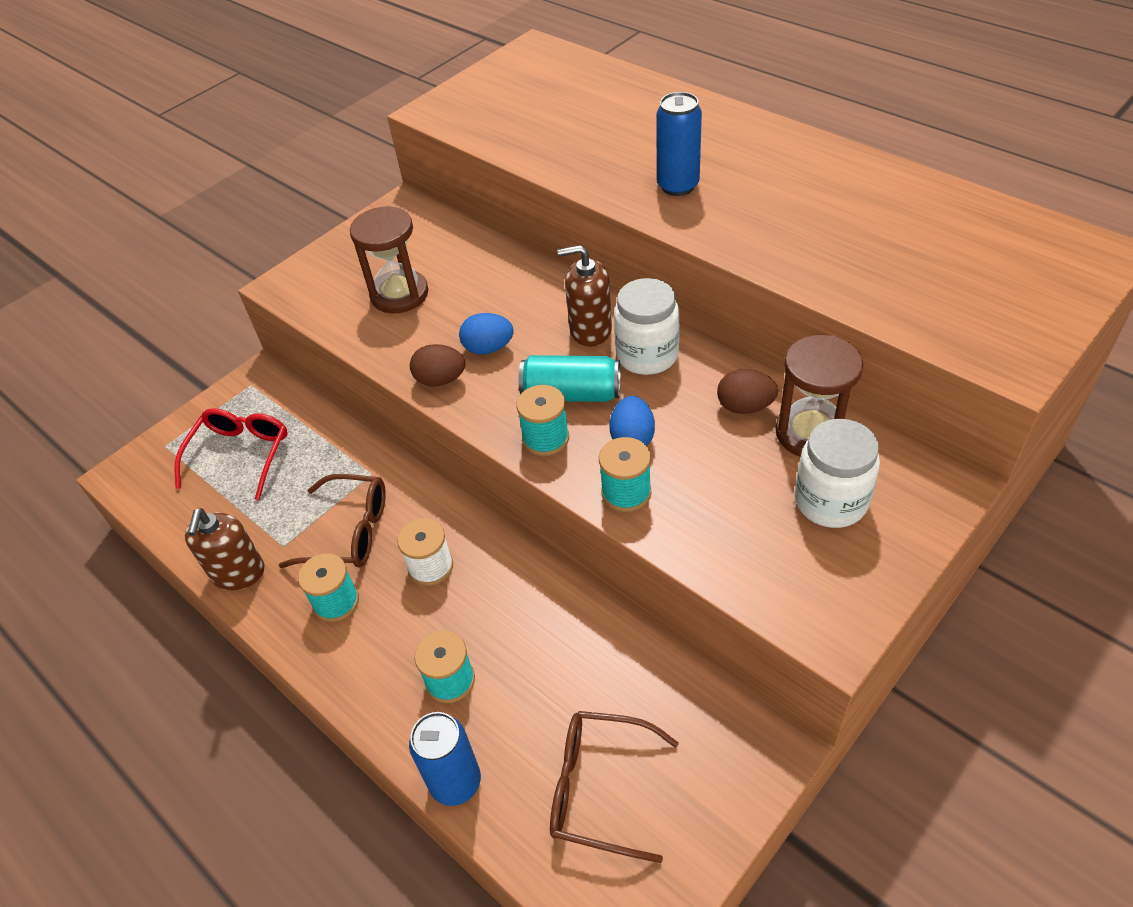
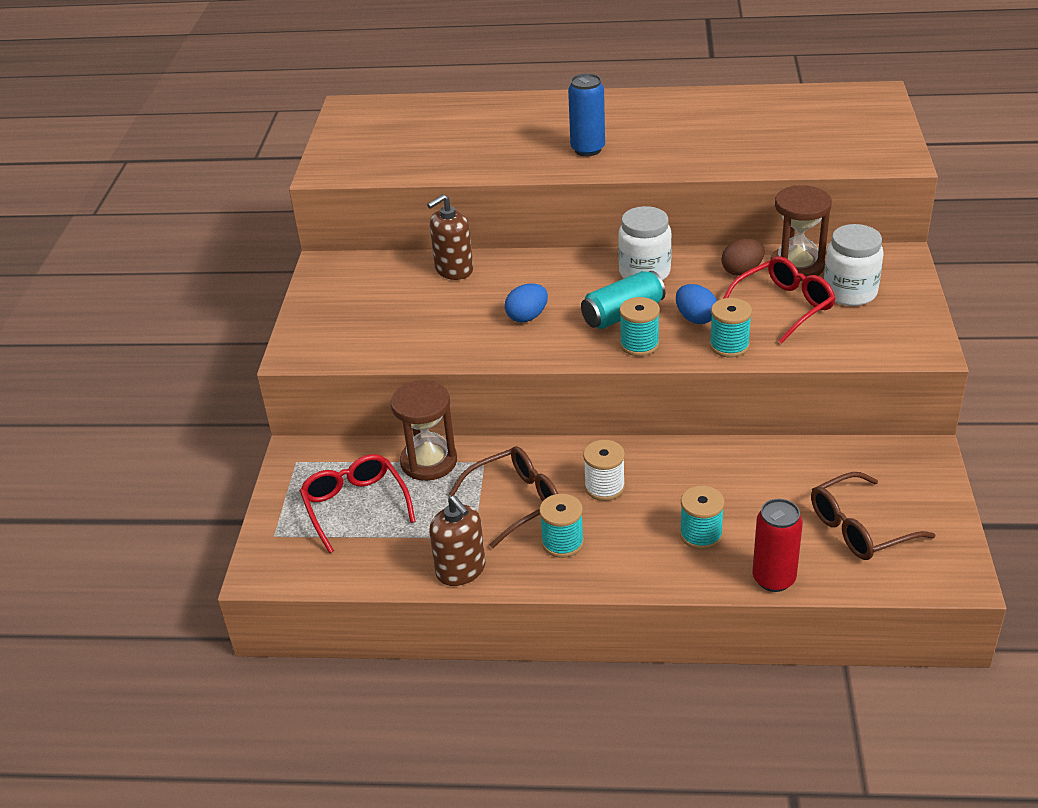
camera: 40 degrees left, 10 degrees down
(399, 294) = (409, 317): brown hourglass -> brown hourglass (429, 462)
(440, 380) = (518, 349): brown egg -> none
(455, 782) = (773, 579): blue can -> red can
(590, 330) = (586, 276): brown soap dispenser -> brown soap dispenser (454, 270)
(738, 476) = (784, 306): none -> red glasses

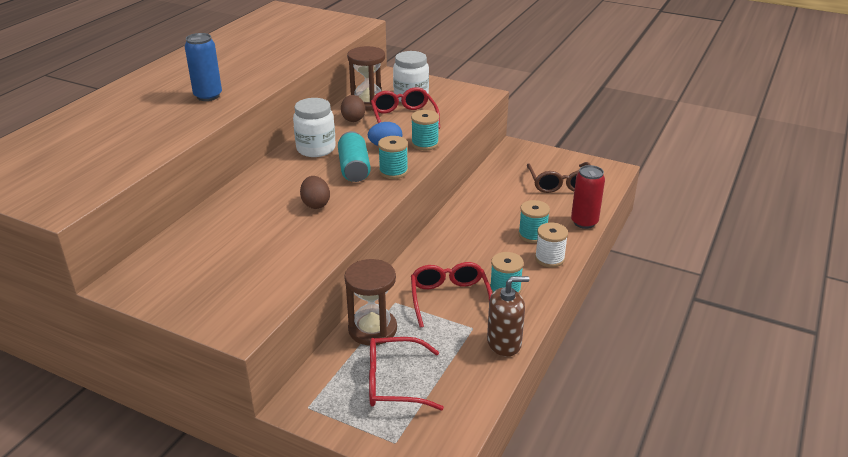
camera: 70 degrees left, 5 degrees down
(454, 270) = (216, 220): brown soap dispenser -> none
(516, 501) = (449, 298): brown glasses -> red glasses
(527, 317) = (315, 204): blue egg -> brown egg
(604, 487) = (463, 257): white spool -> white spool (549, 258)

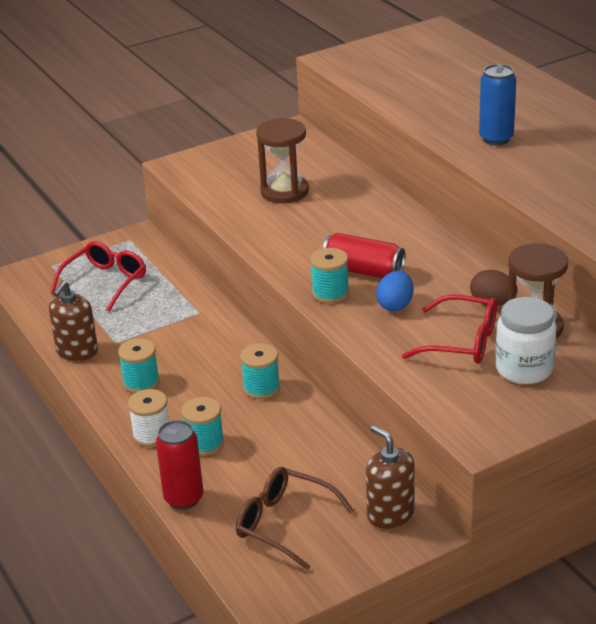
camera: 125 degrees right, 0 degrees up
(315, 204) = (314, 232): brown egg -> none
(316, 149) = (434, 258): white jar -> none
(354, 168) = (363, 271): turquoise can -> red can
(372, 329) = (177, 290): brown hourglass -> brown hourglass (284, 191)
(425, 144) = (373, 335): turquoise spool -> turquoise spool (261, 388)
(449, 298) = (168, 344): red glasses -> none
(515, 158) = (390, 514): none -> brown soap dispenser

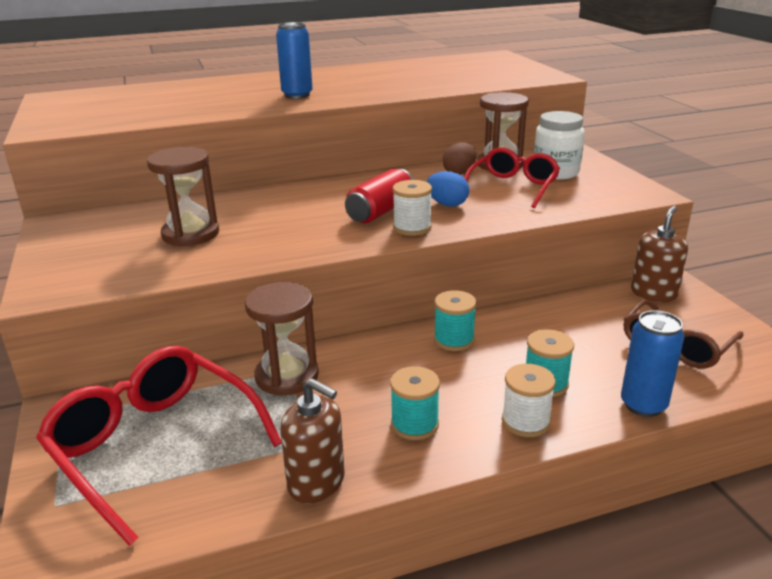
camera: 80 degrees left, 5 degrees down
(105, 282) = (154, 445): red glasses -> red glasses, size x1.54
(183, 498) = (643, 405): red can -> blue can
(190, 314) = (287, 376): none -> brown hourglass
(330, 293) = (412, 228): turquoise spool -> white spool
(390, 514) = (653, 293): brown soap dispenser -> brown soap dispenser turned 150 degrees clockwise

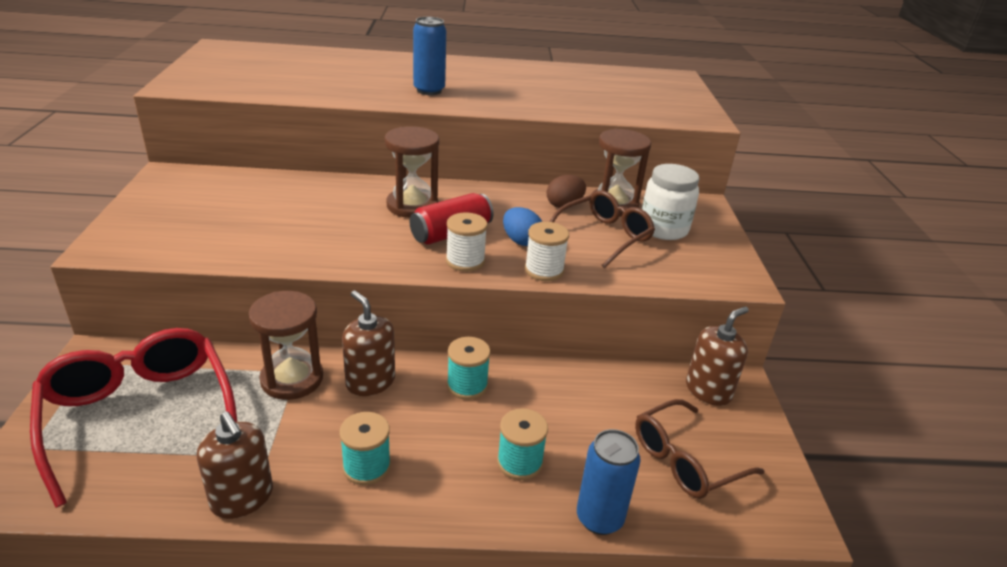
camera: 15 degrees right, 5 degrees up
(190, 234) = (265, 216): brown hourglass -> brown hourglass (412, 206)
(364, 359) = (370, 382): none -> brown soap dispenser
(513, 187) = (604, 236): red glasses -> brown glasses
(525, 422) = (470, 498): white spool -> white spool (544, 270)

